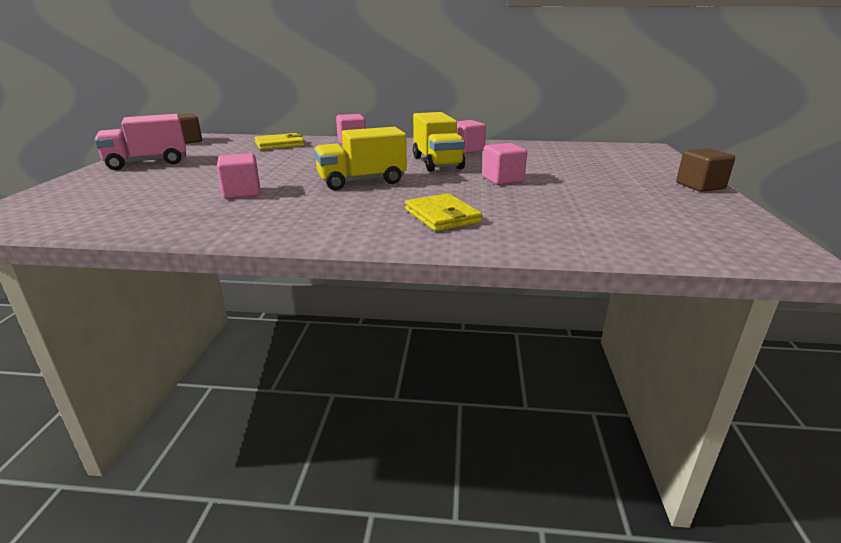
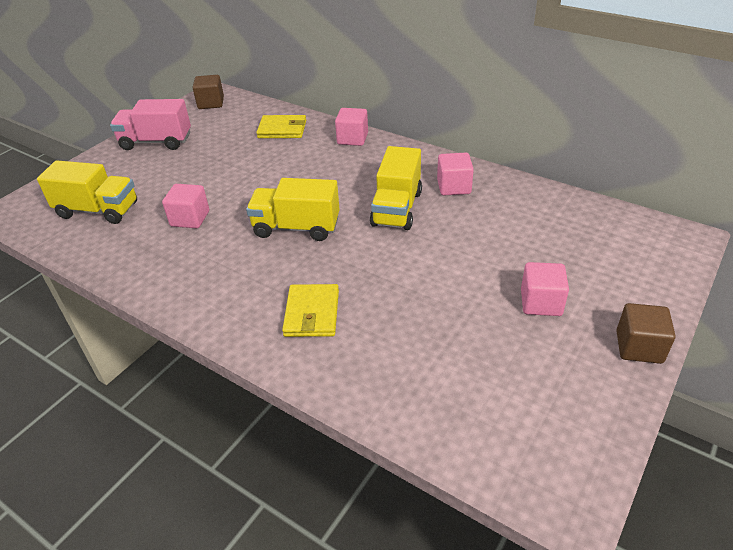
camera: 30 degrees right, 15 degrees up
(118, 203) = (98, 210): none -> yellow truck
(502, 179) = (430, 263): pink cube -> pink cube (541, 303)

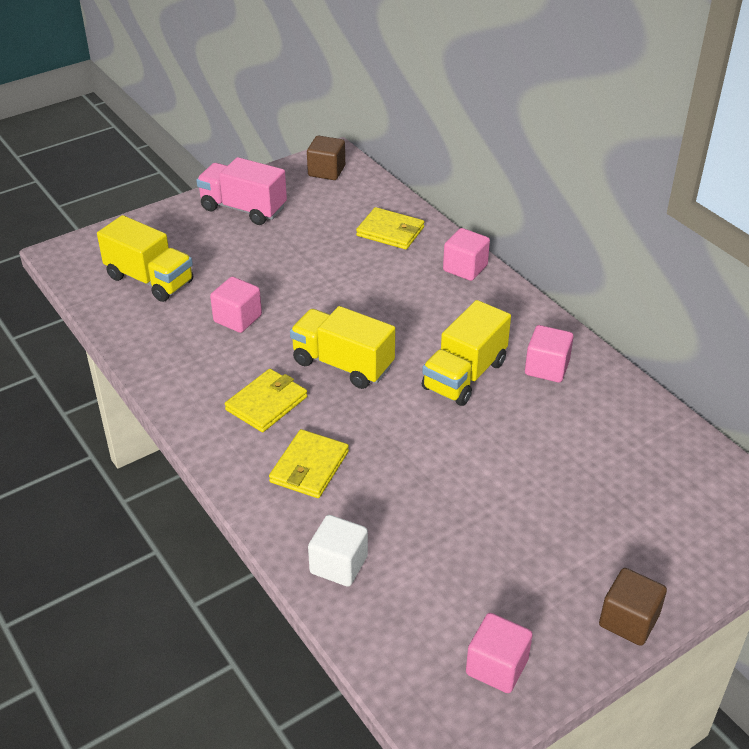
camera: 20 degrees right, 0 degrees up
(248, 275) = (267, 403): none -> yellow wallet
(382, 385) = (338, 565): none -> white cube
(541, 303) = (555, 537): pink cube -> pink cube (497, 667)

